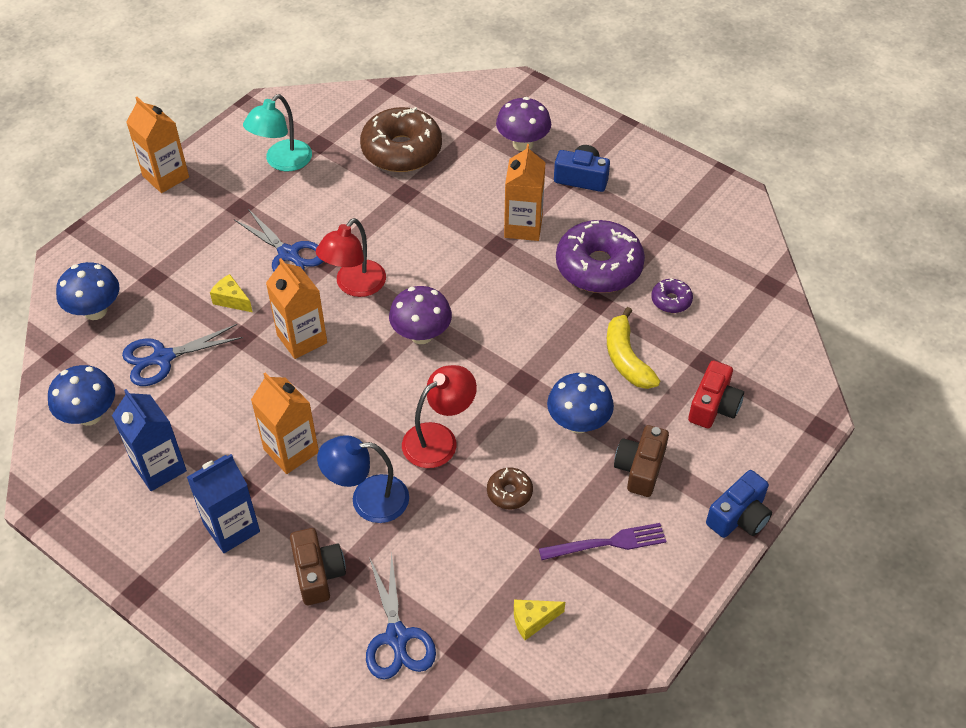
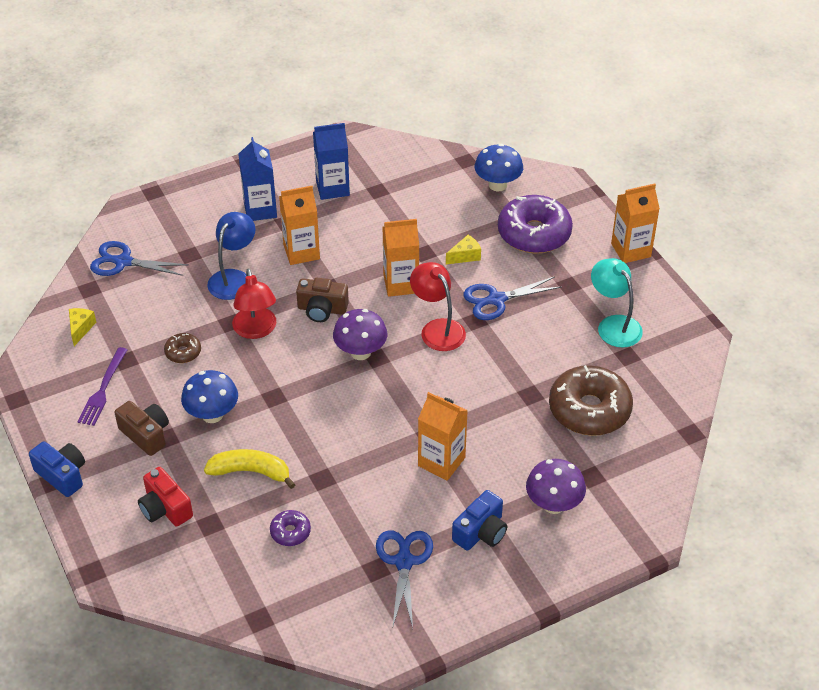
camera: 115 degrees right, 5 degrees down
(89, 415) = (400, 166): blue mushroom -> none
(163, 358) = (429, 209): blue scissors -> blue scissors (404, 562)
(318, 574) = (196, 239): brown camera -> brown camera (322, 309)
(599, 267) = (361, 496): purple donut -> purple donut (534, 234)
(739, 517) = (62, 475): blue camera -> blue camera turned 150 degrees clockwise

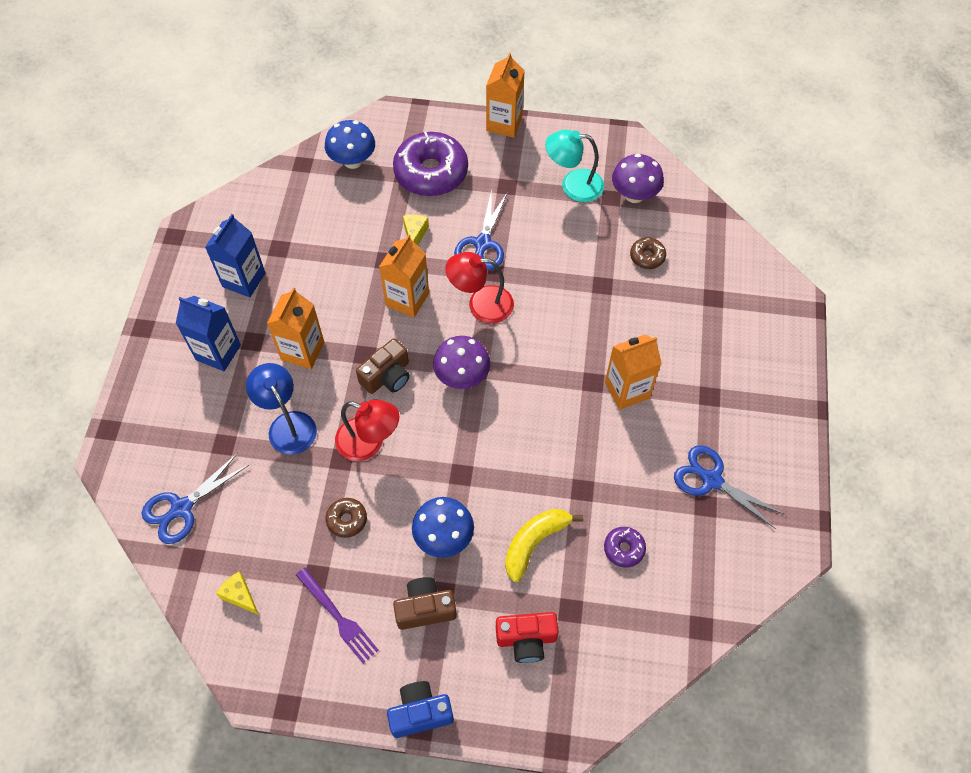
camera: 55 degrees left, 15 degrees up
(481, 532) = (717, 406): blue camera -> none
(553, 504) = (724, 340): purple mushroom -> purple mushroom (634, 195)
(589, 410) = (647, 257): brown donut -> brown donut, size x0.46

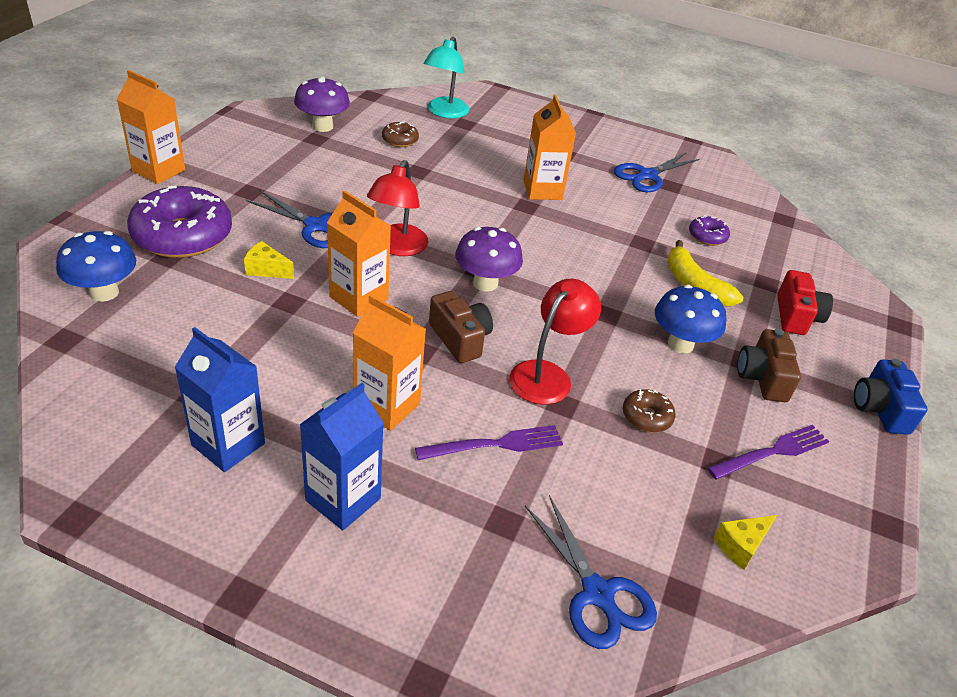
camera: 80 degrees left, 20 degrees down
(287, 424) = (496, 444): blue lamp -> purple fork
(573, 185) = (282, 153): turquoise lamp -> turquoise lamp (444, 112)

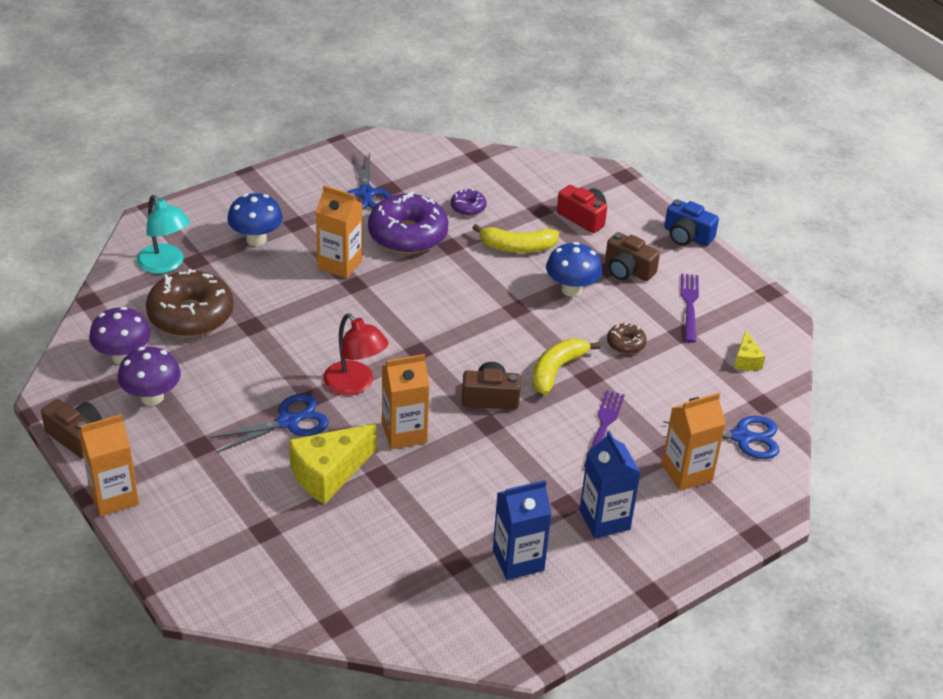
camera: 55 degrees left, 0 degrees up
(104, 292) = (288, 583): blue mushroom -> blue mushroom (256, 239)
(183, 236) = (239, 511): purple donut -> purple donut (408, 235)
(215, 134) = (76, 437): none -> brown camera
(266, 270) = (328, 474): yellow cheese -> yellow cheese, size x1.99
(386, 406) = (533, 465): orange carton -> orange carton (687, 473)
(400, 140) = (191, 315): brown donut -> brown donut, size x2.18
(485, 283) = (436, 355): purple mushroom -> purple mushroom (152, 397)
(547, 375) = (556, 370): red lamp -> yellow banana

